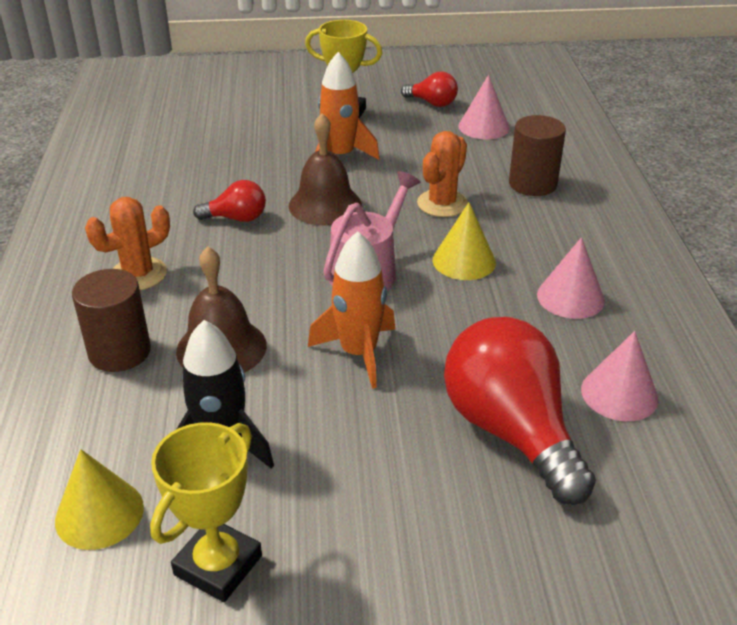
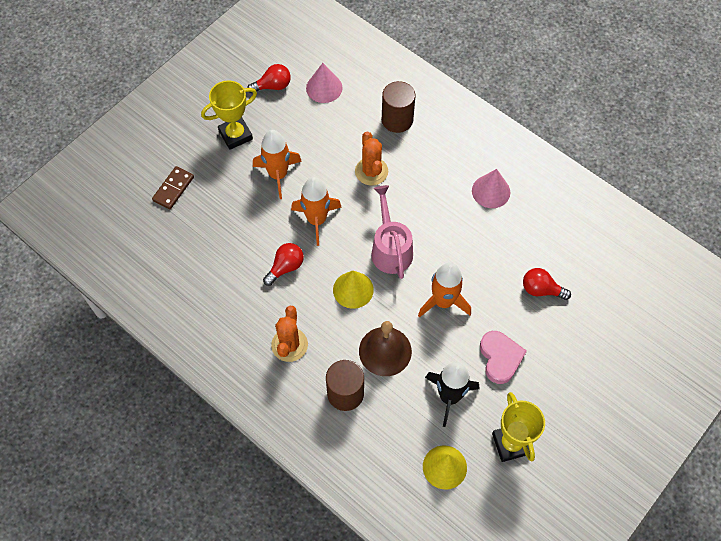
camera: 45 degrees left, 25 degrees up
(232, 116) = (173, 189): none -> brown domino
(325, 205) = (316, 220): brown bell -> orange rocket
(347, 459) = (500, 358): none -> pink heart
(464, 261) = (424, 205): yellow cone -> yellow cone (353, 289)
(510, 431) = (541, 290): red light bulb -> red light bulb, size x0.49
(619, 394) = (559, 234): pink cone -> none

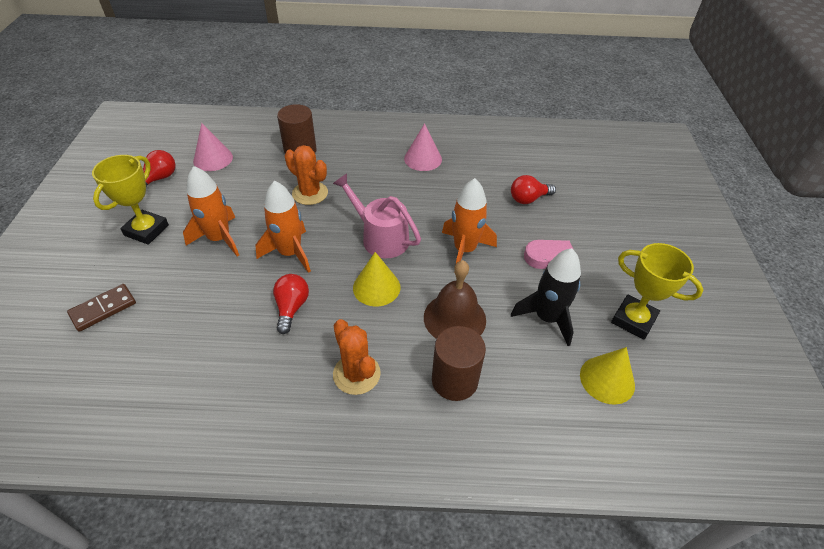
camera: 40 degrees left, 15 degrees down
(173, 189) = (103, 309): brown domino -> brown domino turned 60 degrees clockwise

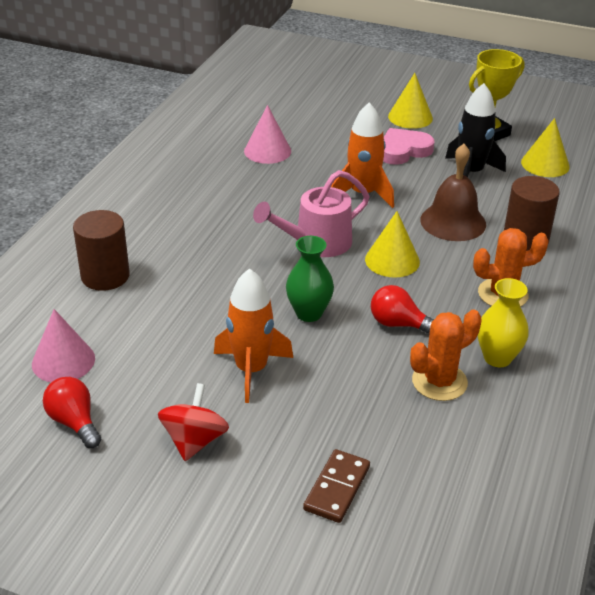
camera: 70 degrees left, 10 degrees down
(103, 309) = (337, 488): brown domino -> brown domino turned 45 degrees clockwise
(146, 230) = (194, 441): yellow trophy -> red spinning top
(263, 383) = (497, 358): none -> yellow vase
(290, 253) = (309, 313): orange rocket -> green vase
(310, 193) = (204, 281): orange cactus -> orange cactus (439, 382)
(423, 159) = (193, 185): pink cone -> pink cone (267, 151)
(528, 199) = (306, 138): red light bulb -> none
(616, 256) = (410, 117): none -> yellow cone

